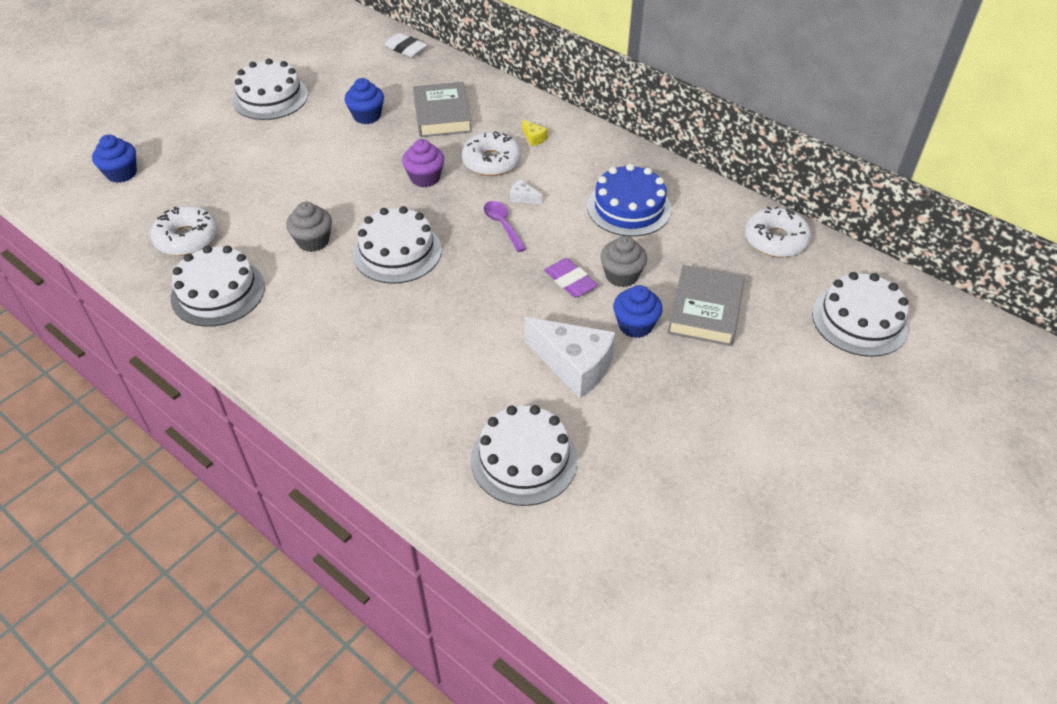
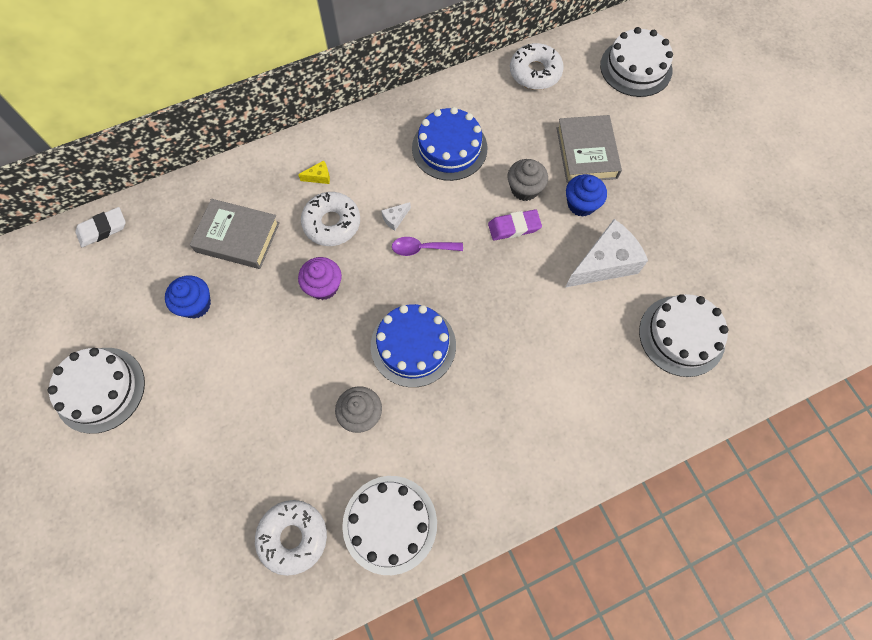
camera: 65 degrees left, 20 degrees up
(121, 173) = (140, 587): blue cupcake -> none
(397, 252) = (413, 345): white cake -> blue cake
(705, 310) = (586, 153): grey book -> grey book turned 45 degrees clockwise

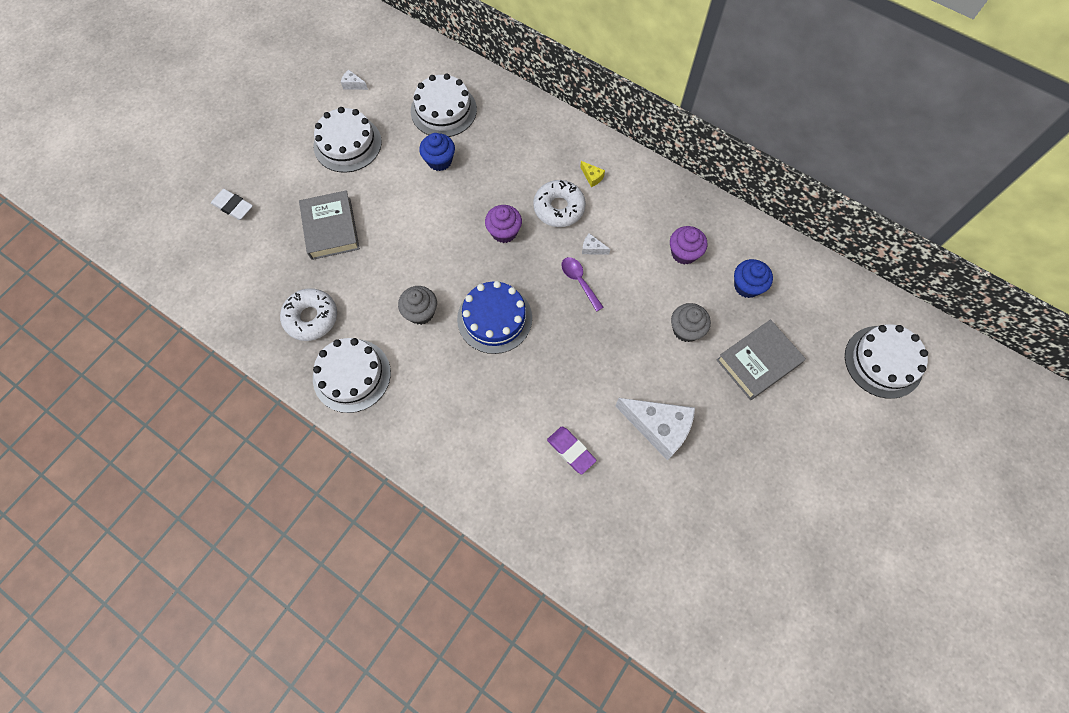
camera: 60 degrees right, 0 degrees up
(26, 345) = (353, 85): none -> white cheese
(102, 229) = (459, 72): white eraser -> white eraser (233, 206)
(237, 237) = (507, 155): grey book -> grey book (331, 228)
(449, 148) = (684, 253): blue cake -> purple cupcake
(514, 227) = (644, 339): purple eraser -> purple eraser (571, 451)
(535, 72) = (810, 280): white donut -> none
(581, 204) = (703, 382): blue cupcake -> blue cupcake (747, 286)
(681, 335) = (631, 524): white cake -> white cake (443, 110)

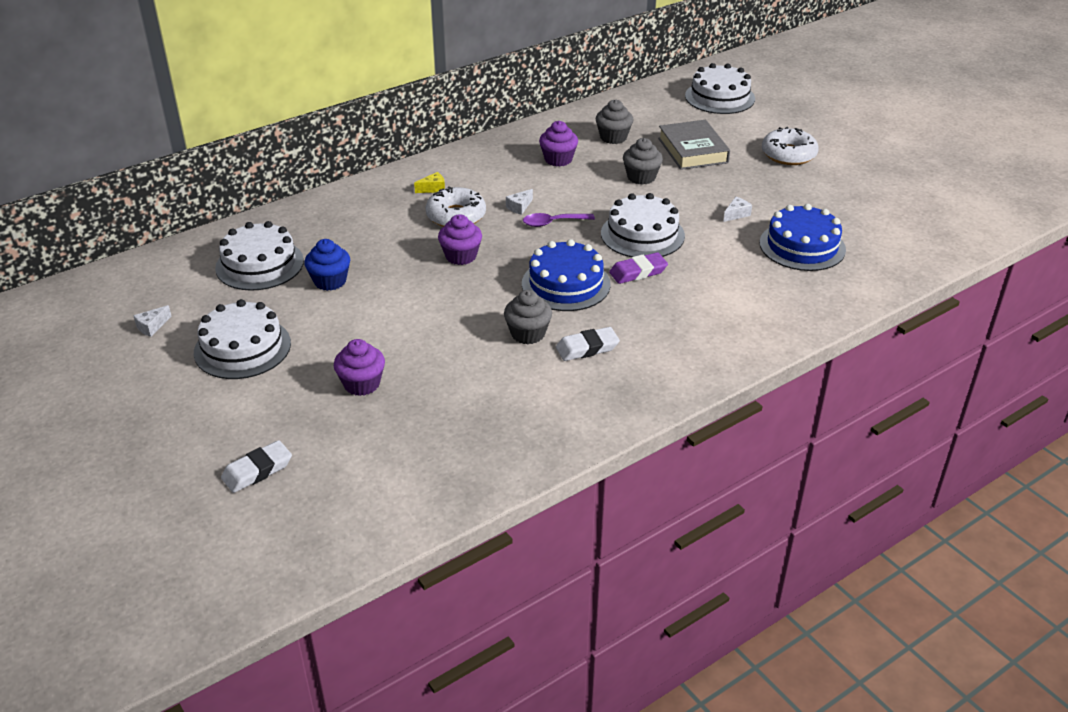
camera: 70 degrees left, 30 degrees down
(311, 318) = (483, 423): white donut -> white donut (788, 154)
(331, 228) = (362, 384): grey book -> purple cupcake
(352, 375) = (583, 402): white cake -> white cake (642, 234)
(417, 359) = (587, 348): none -> white eraser
(571, 451) = (741, 268): purple eraser -> purple eraser (638, 272)
(628, 498) = (802, 246): none -> blue cake
(658, 428) = (736, 214): white cheese -> white cheese, size x0.41
(747, 286) = (613, 137): blue cupcake -> grey cupcake

